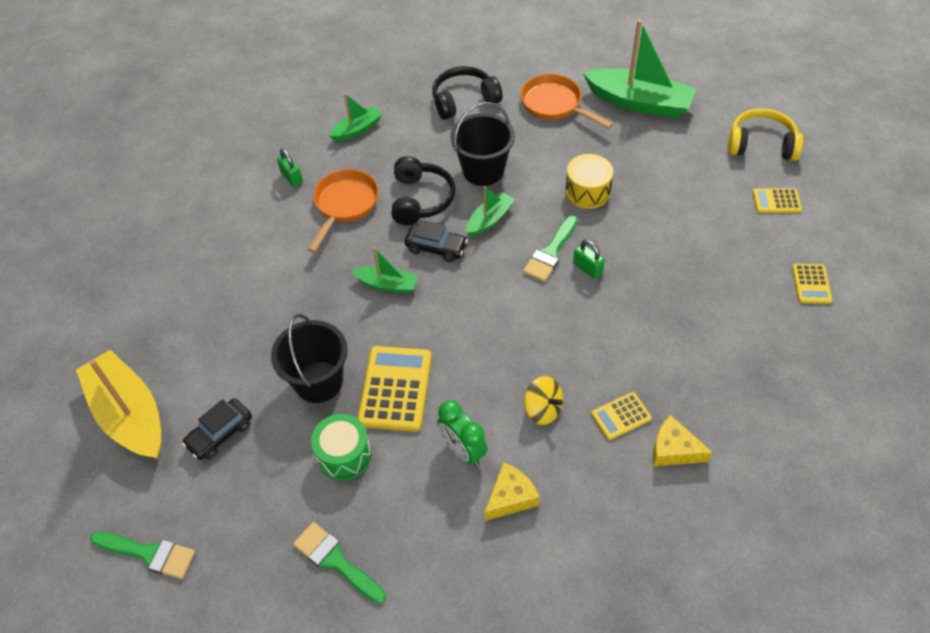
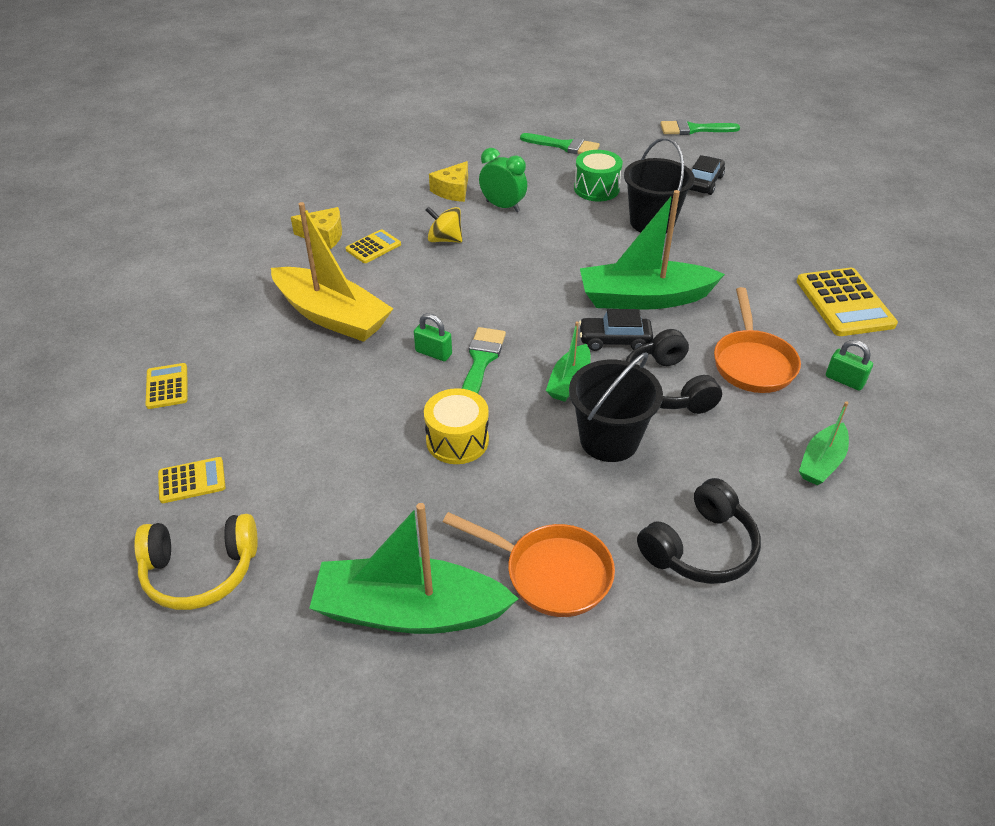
camera: 160 degrees right, 10 degrees down
(129, 415) = (786, 180): yellow boat -> yellow boat (332, 316)
(387, 284) = (644, 298): green boat -> green boat, size x1.92
(395, 389) = (582, 229): yellow calculator -> yellow calculator (844, 303)

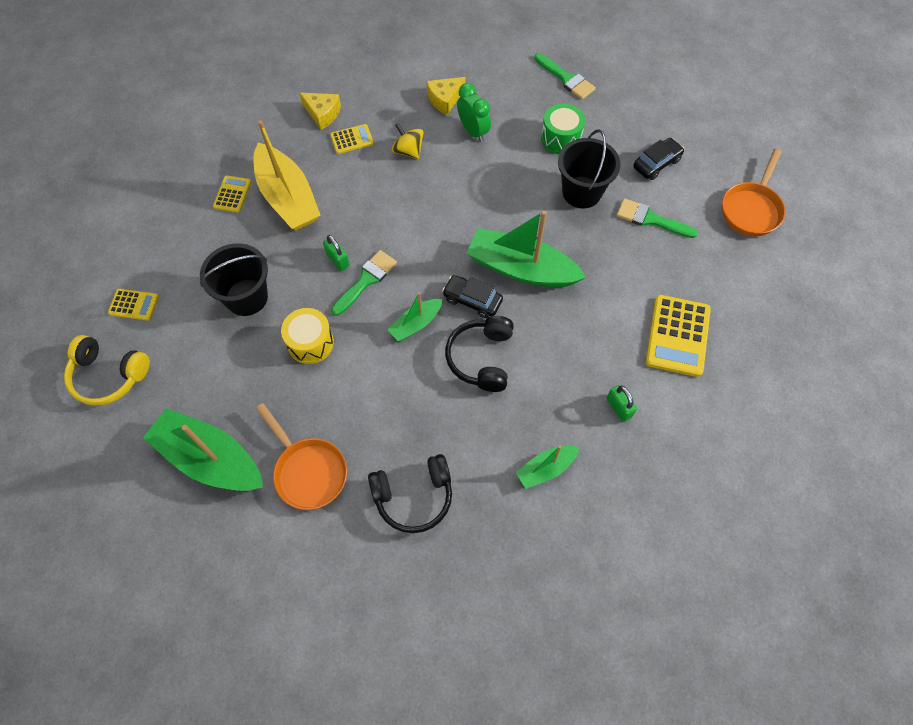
camera: 25 degrees right, 20 degrees up
(167, 386) = (153, 219): yellow calculator -> yellow calculator (232, 194)
(609, 440) = (411, 386): black bucket -> black bucket (246, 297)
(693, 129) = (693, 96): green brush -> green brush (650, 219)
(752, 362) = (560, 362): orange pan -> orange pan (751, 209)

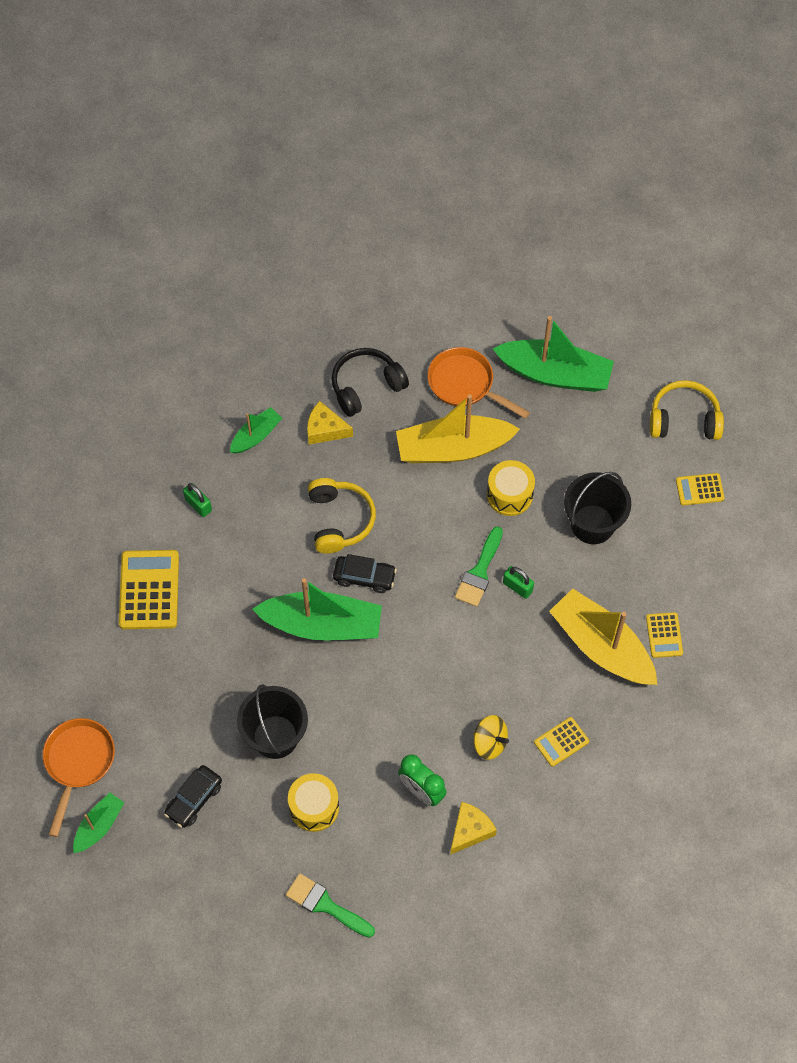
camera: 165 degrees right, 0 degrees up
(322, 114) = (610, 769): yellow cheese -> yellow cheese (325, 429)
(347, 403) = (453, 448): none -> yellow boat
(416, 324) = (413, 538): green boat -> green boat (99, 826)
(481, 358) = (339, 520): black headphones -> yellow headphones
(561, 138) = (314, 807): green drum -> yellow drum
(650, 219) = (192, 720): green brush -> none

